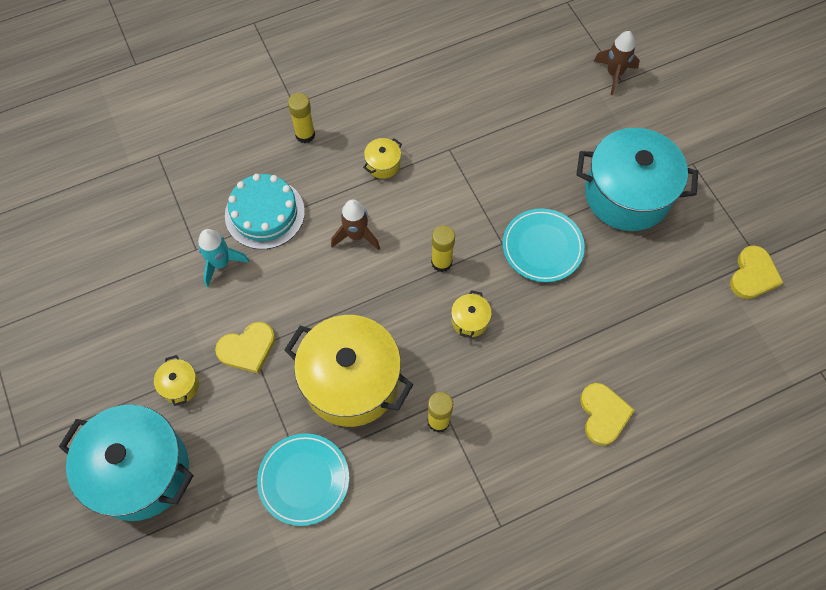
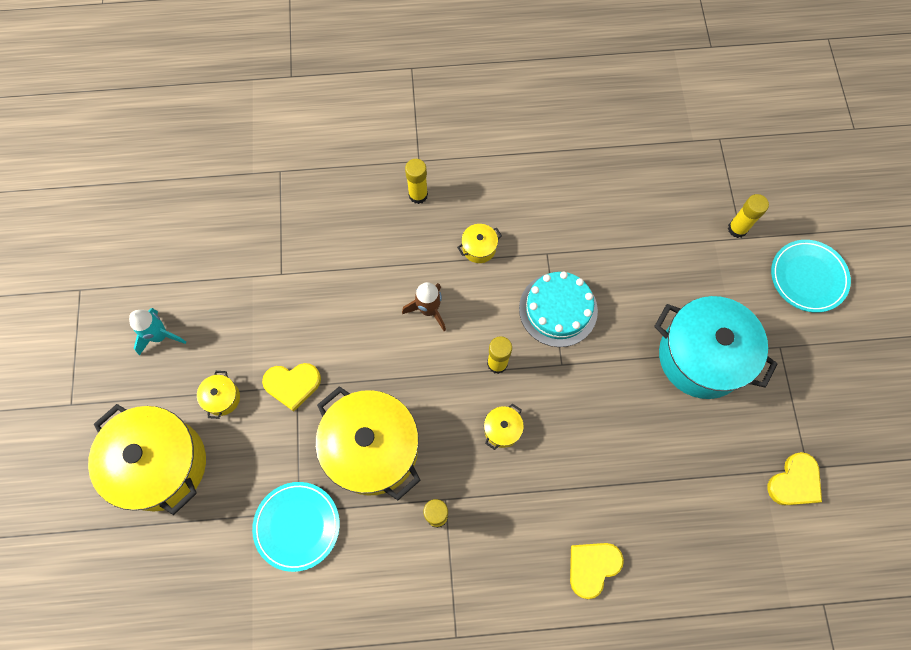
camera: 20 degrees right, 5 degrees up
(140, 471) = (161, 464): turquoise pot -> yellow pot
(221, 263) = (298, 295): turquoise rocket -> turquoise rocket (160, 336)
(264, 213) = (354, 260): turquoise cake -> turquoise cake (558, 309)
(542, 247) = (598, 382): turquoise plate -> turquoise plate (808, 277)
(603, 414) = (592, 567): yellow heart -> yellow heart turned 150 degrees counterclockwise
(614, 74) = (737, 229): brown rocket -> yellow glue stick

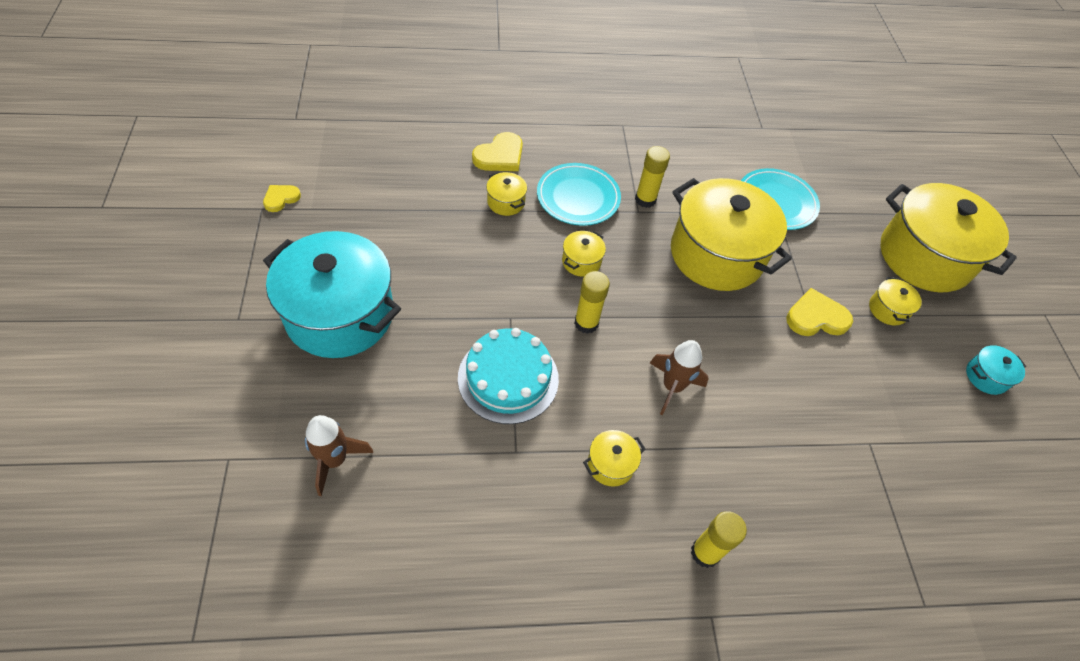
camera: 175 degrees right, 15 degrees down
(160, 336) = (986, 377): turquoise rocket -> turquoise pot
(579, 498) = (506, 202): none -> yellow pot
(671, 241) = (335, 460): none -> brown rocket
(737, 229) = (229, 473): yellow glue stick -> none
(795, 482) = (281, 198): yellow heart -> yellow heart, size x0.62
(808, 277) = (158, 398): turquoise plate -> turquoise plate (578, 197)

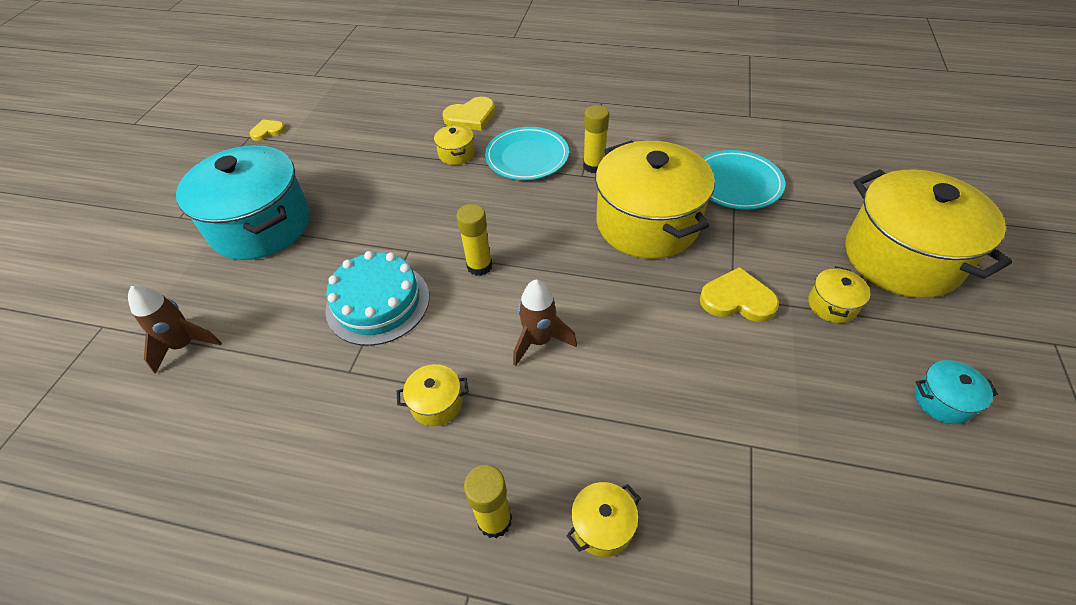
camera: 25 degrees right, 5 degrees down
(581, 261) = (502, 211): yellow pot -> yellow pot (602, 526)

